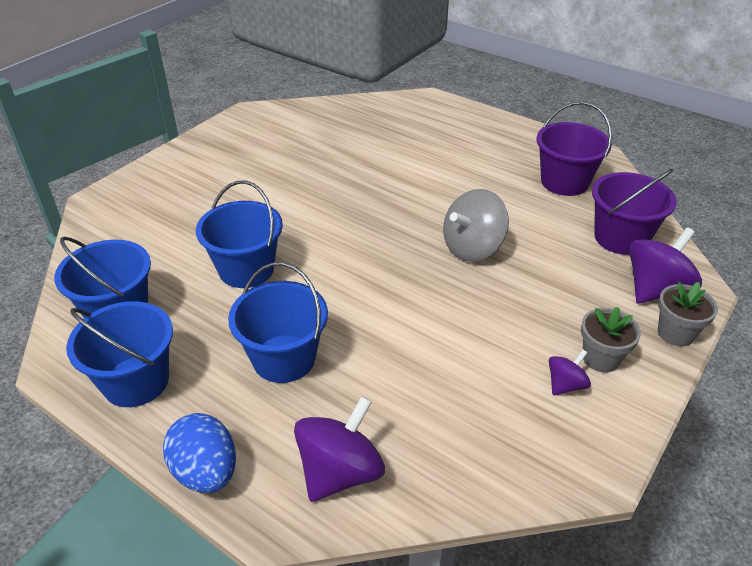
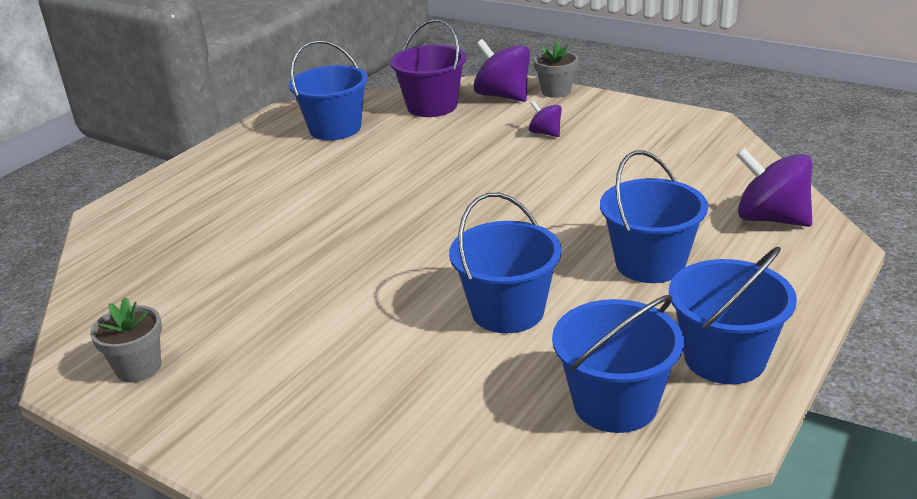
camera: 90 degrees left, 10 degrees down
(206, 472) = (813, 286): blue egg -> none
(472, 248) = (452, 172): grey spinning top -> none
(564, 182) = (335, 129): purple bucket -> blue bucket
(565, 385) = (629, 131): purple spinning top -> purple spinning top (545, 133)
(601, 358) = (594, 118): grey flower pot -> grey flower pot (138, 368)

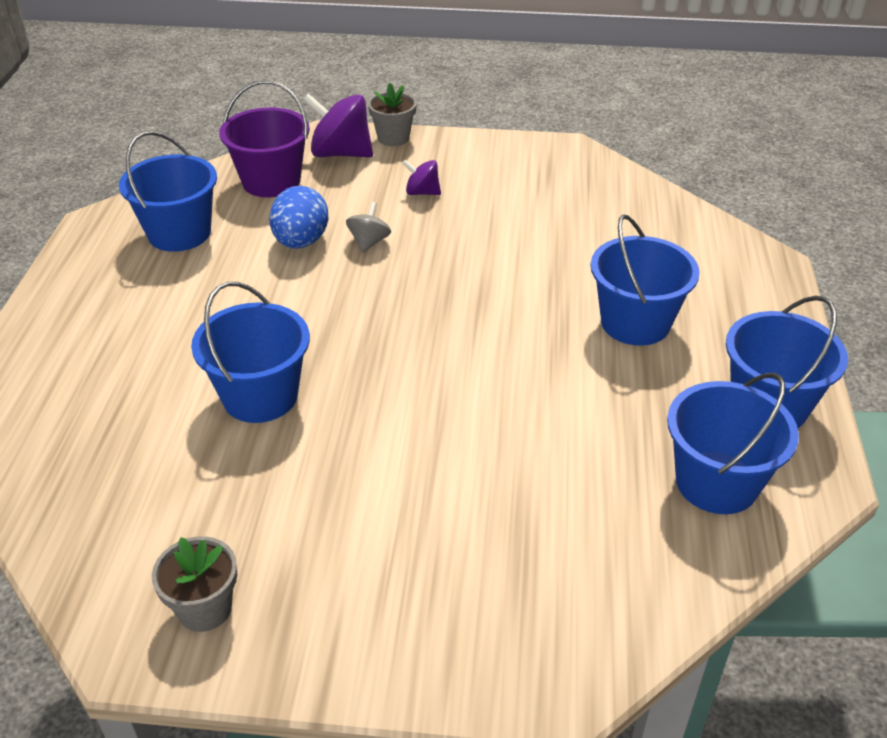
camera: 30 degrees left, 10 degrees up
(418, 150) = (301, 242): none -> blue egg
(470, 160) = (369, 242): none -> grey spinning top
(508, 311) = (547, 413): blue bucket -> blue bucket (260, 396)
(771, 218) = (701, 247): purple spinning top -> none

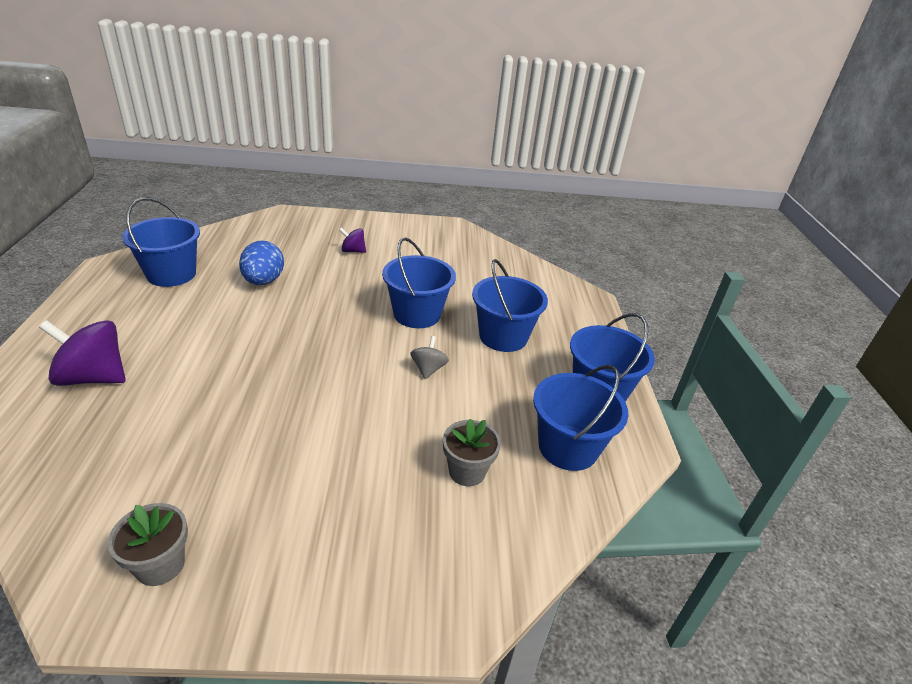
camera: 10 degrees left, 5 degrees down
(260, 396) = (224, 390): blue bucket -> blue bucket (417, 314)
(271, 181) = (244, 241): purple bucket -> none
(340, 153) = (296, 225): purple spinning top -> purple spinning top (93, 377)
(369, 242) = (314, 282): grey spinning top -> grey spinning top (428, 369)
(393, 138) = (333, 216): grey flower pot -> grey flower pot (467, 471)

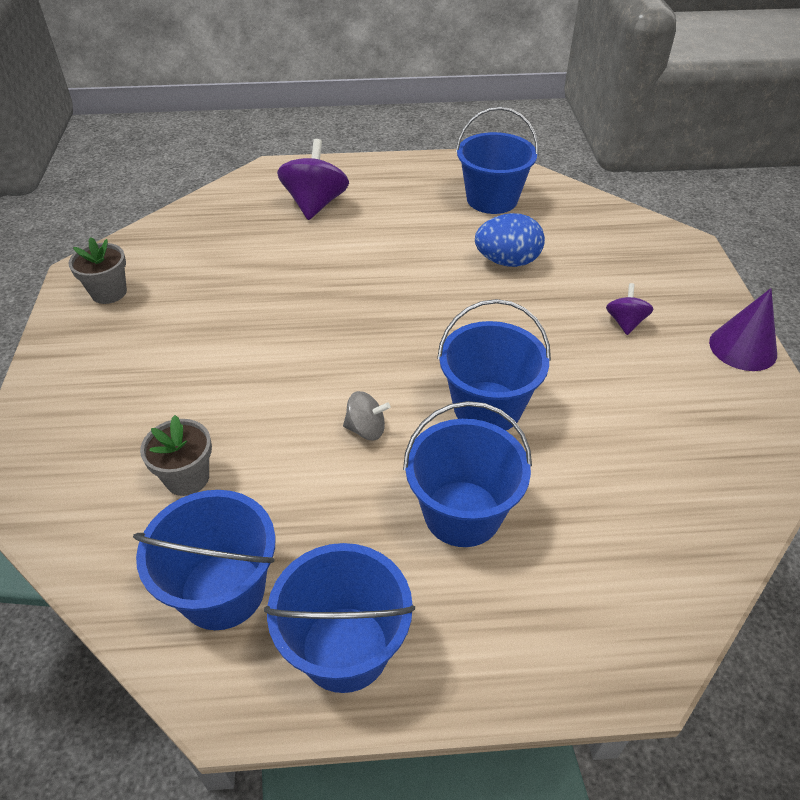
camera: 90 degrees right, 10 degrees up
(388, 222) = (742, 348): none -> purple cone

